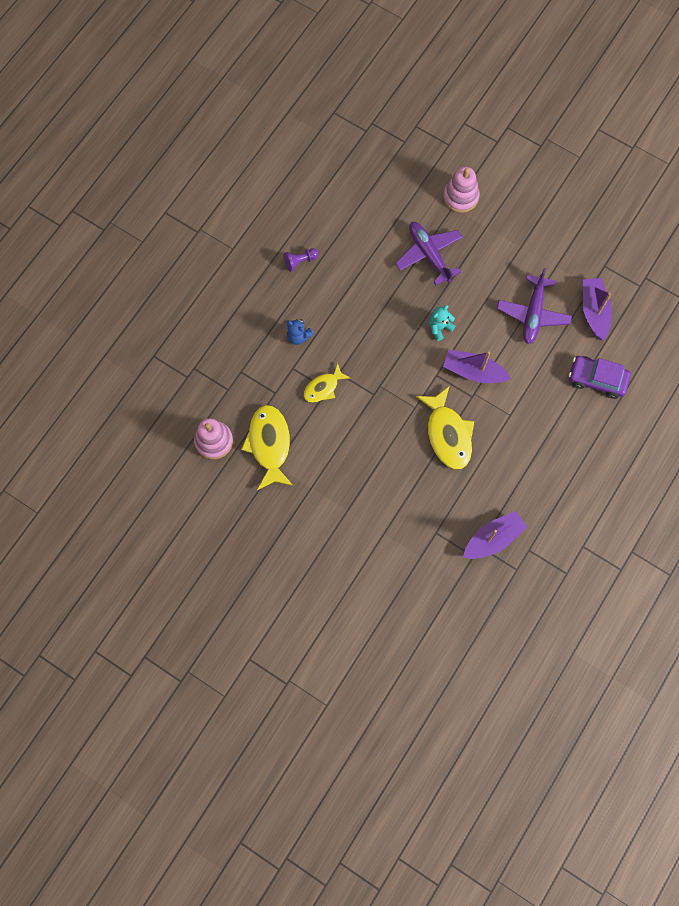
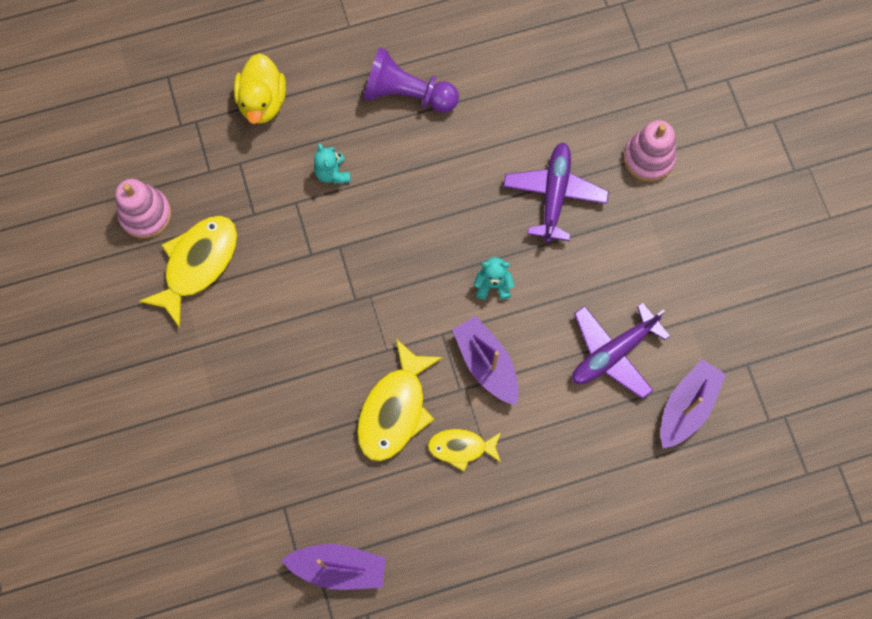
camera: 40 degrees right, 0 degrees up
(222, 328) = (262, 102): none -> yellow duck
(298, 336) = (332, 173): blue teddy bear -> turquoise teddy bear
(300, 261) = (407, 94): purple pawn -> purple pawn, size x1.92
(323, 387) = (308, 249): yellow fish -> yellow fish (461, 447)
(597, 379) = (619, 487): purple car -> none

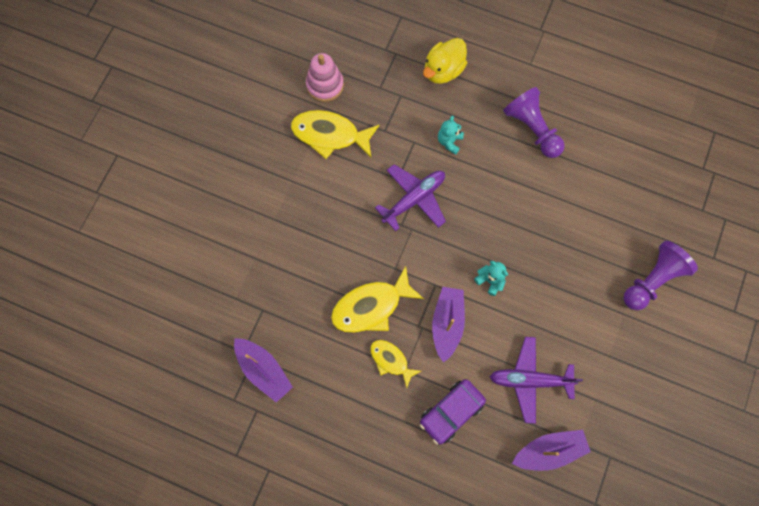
camera: 40 degrees right, 0 degrees up
(197, 264) = (330, 135): yellow fish -> yellow fish turned 150 degrees counterclockwise
(554, 195) = (573, 256): purple plane -> purple plane (414, 199)
(564, 448) = (451, 412): none -> purple car
(648, 158) = (652, 280): pink stacking toy -> purple pawn

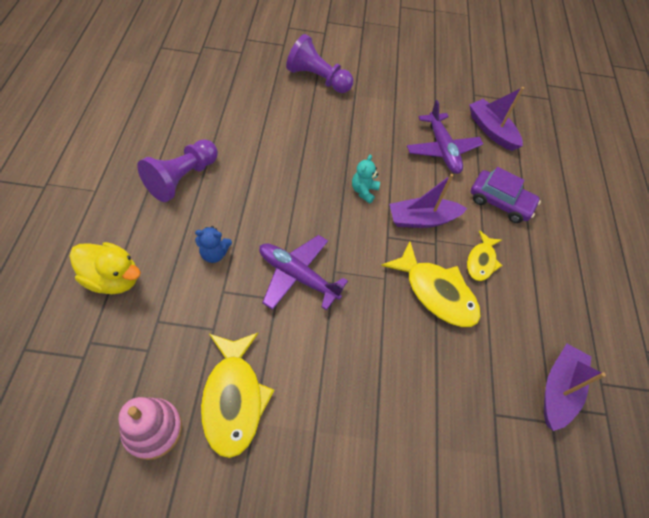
camera: 115 degrees left, 15 degrees down
(449, 142) = (214, 253): turquoise teddy bear -> blue teddy bear

